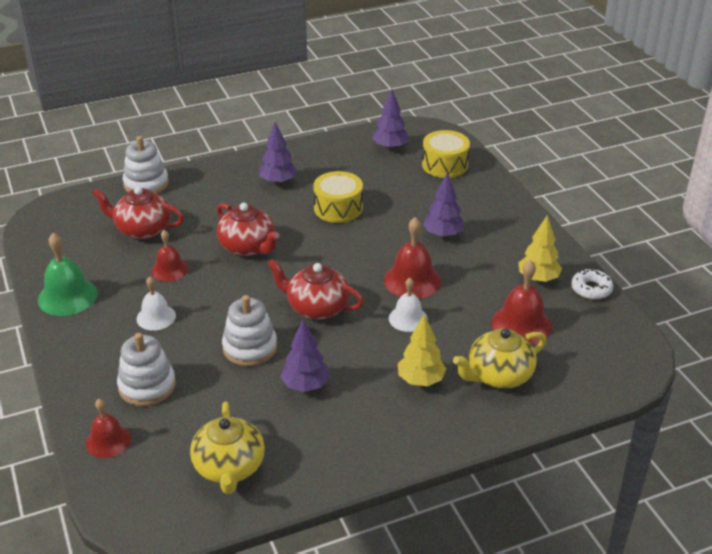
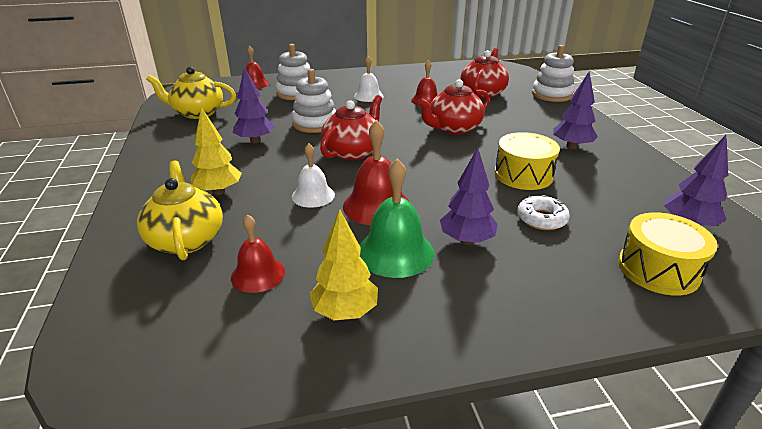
camera: 100 degrees right, 5 degrees down
(67, 296) = (403, 74): green bell -> green bell (395, 252)
(521, 324) = (258, 274): red bell -> red bell, size x0.65
(591, 289) = (297, 371): white donut -> white donut (541, 219)

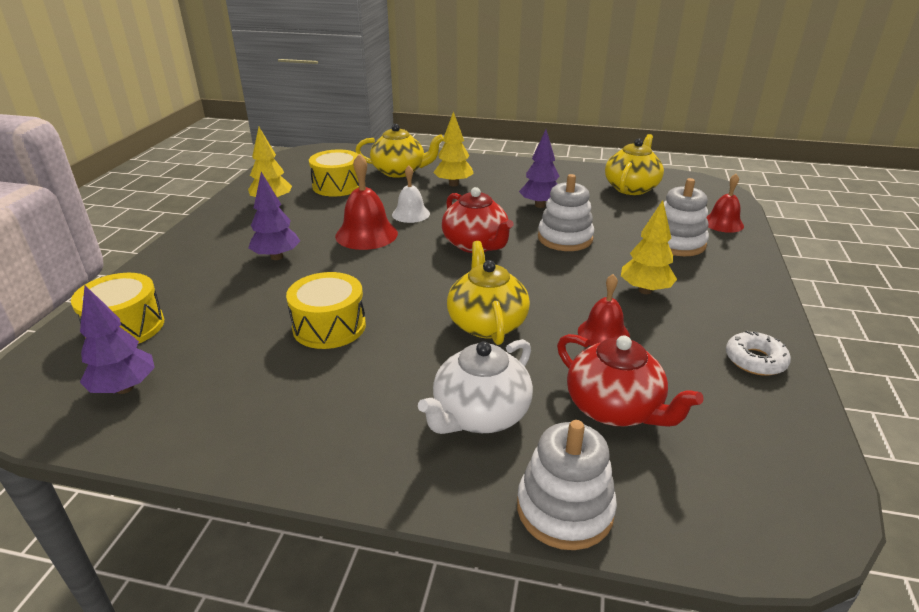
camera: 115 degrees right, 0 degrees up
(258, 274) = (337, 186): red bell -> yellow drum
(368, 96) = (645, 290): white bell -> yellow tree
(395, 252) = (301, 228): green bell -> none
(453, 128) = (487, 323): red teapot -> yellow teapot
(529, 116) = (480, 415): none -> white teapot
(541, 219) = (253, 302): white donut -> white donut (755, 360)
(571, 147) = (349, 402): purple tree -> none

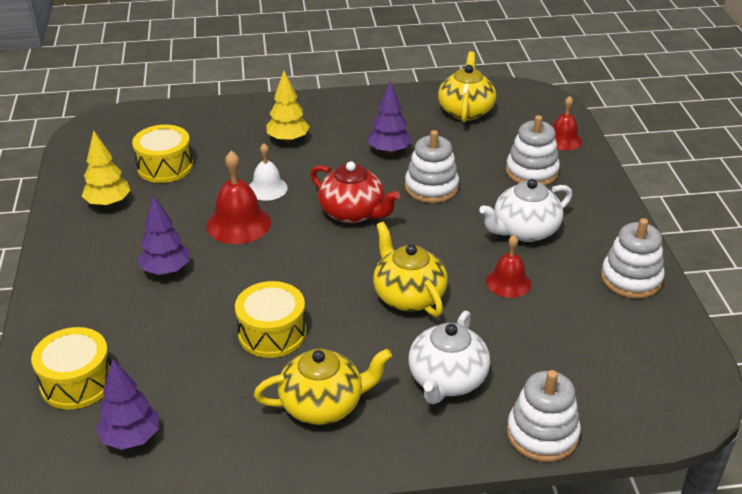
camera: 20 degrees left, 5 degrees up
(399, 171) = (220, 133): yellow teapot -> yellow teapot (323, 405)
(614, 408) = (544, 348): red teapot -> none
(645, 290) = (524, 231): yellow tree -> white teapot
(755, 360) = (631, 279): white donut -> white stacking toy

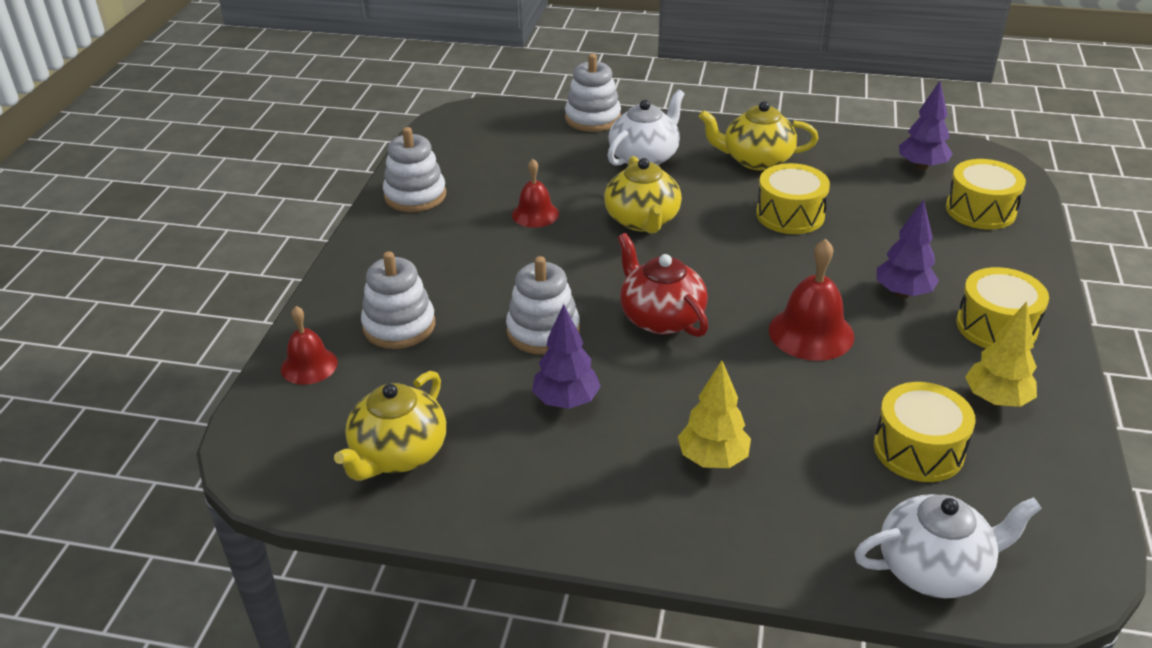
camera: 160 degrees left, 0 degrees up
(94, 256) = (996, 326): none -> yellow drum
(267, 188) = (764, 376): white bell -> none
(524, 231) = (475, 258): white teapot -> white teapot (934, 568)

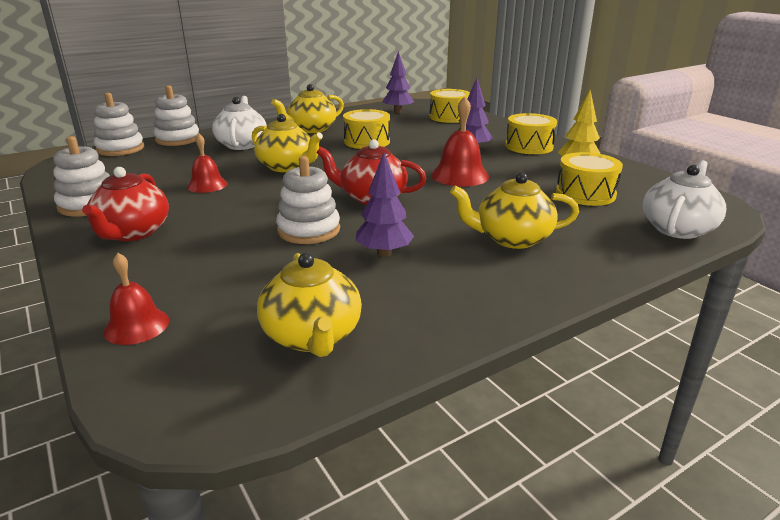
camera: 45 degrees left, 10 degrees down
(399, 326) = (188, 270): white stacking toy -> white stacking toy (120, 149)
(409, 253) = (132, 233): none -> red teapot
(713, 459) = (512, 238): yellow tree -> yellow teapot

